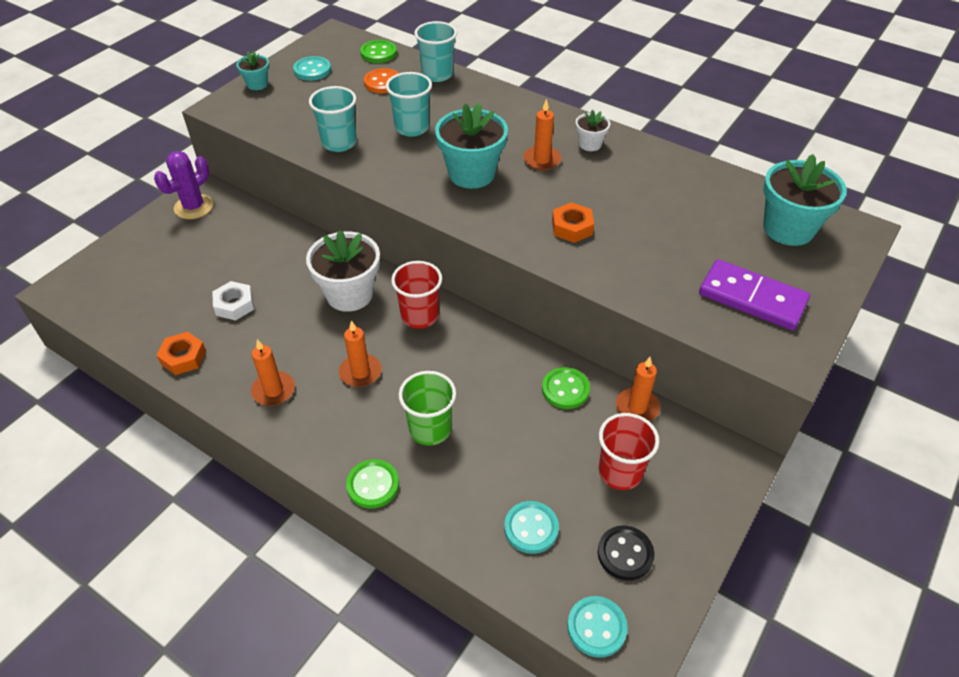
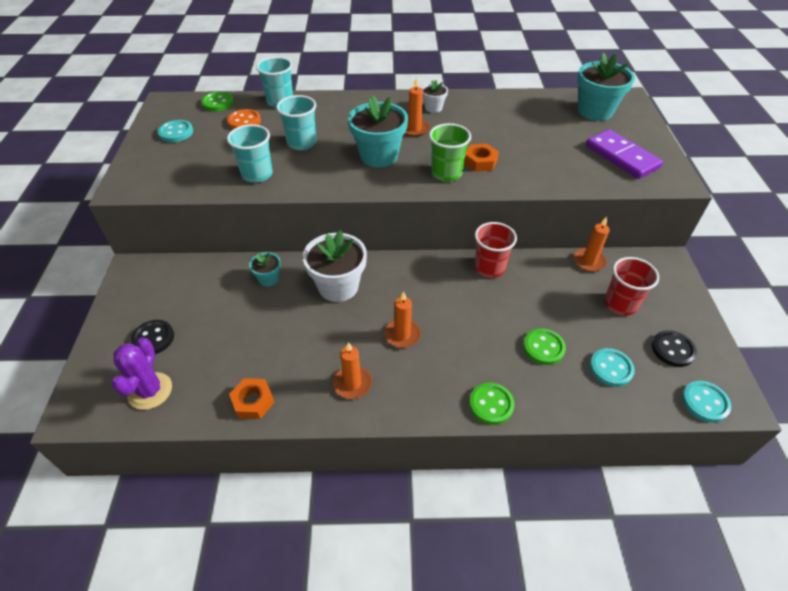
camera: 35 degrees left, 0 degrees up
(161, 260) = (153, 338): none -> black button
(194, 207) = (140, 285): purple cactus -> purple cactus (150, 391)
(234, 305) = (255, 340): white nut -> none
(257, 84) = (138, 159): turquoise flower pot -> turquoise flower pot (268, 279)
(419, 316) = (403, 276): red cup -> red cup (489, 268)
(430, 429) = (488, 345): green cup -> green cup (446, 173)
(565, 389) = (540, 273): green button -> green button (543, 347)
(752, 298) = (621, 157): purple domino -> purple domino turned 60 degrees clockwise

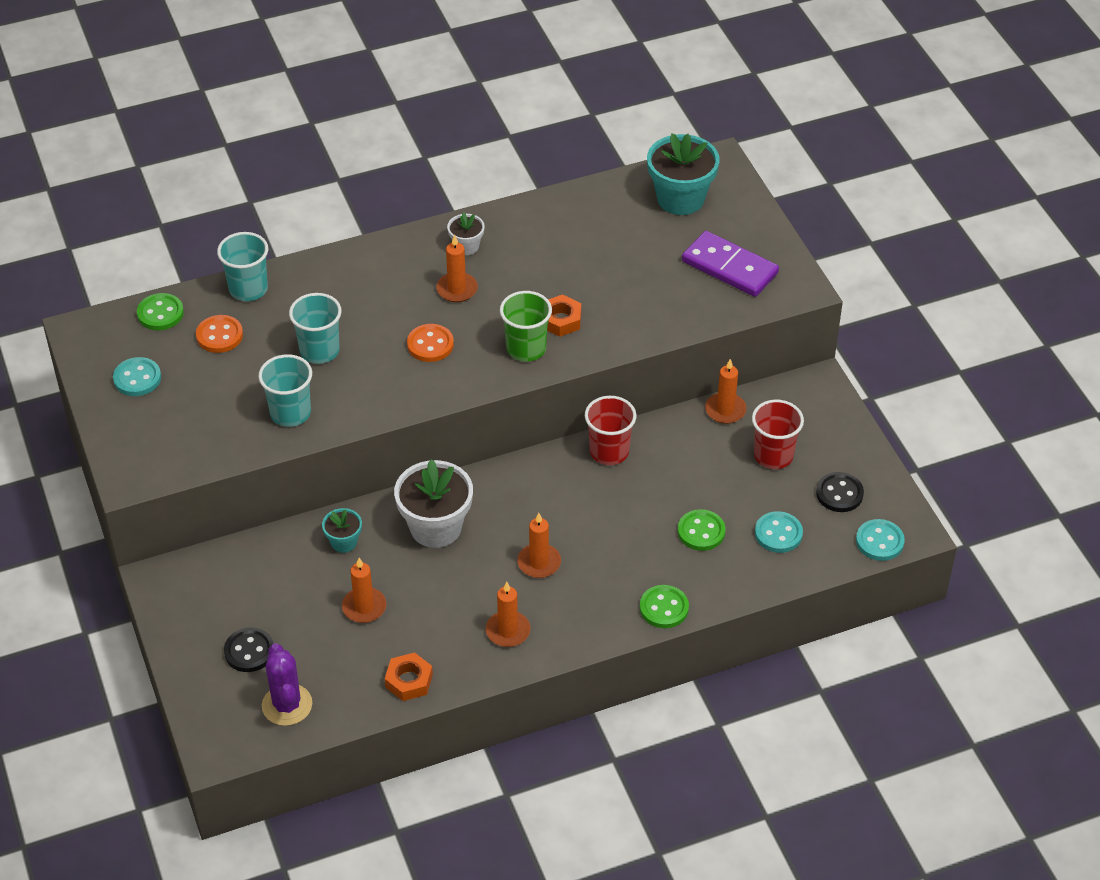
camera: 20 degrees left, 0 degrees up
(254, 330) = (364, 607): none -> orange candle
(379, 156) = (430, 344): turquoise flower pot -> orange button

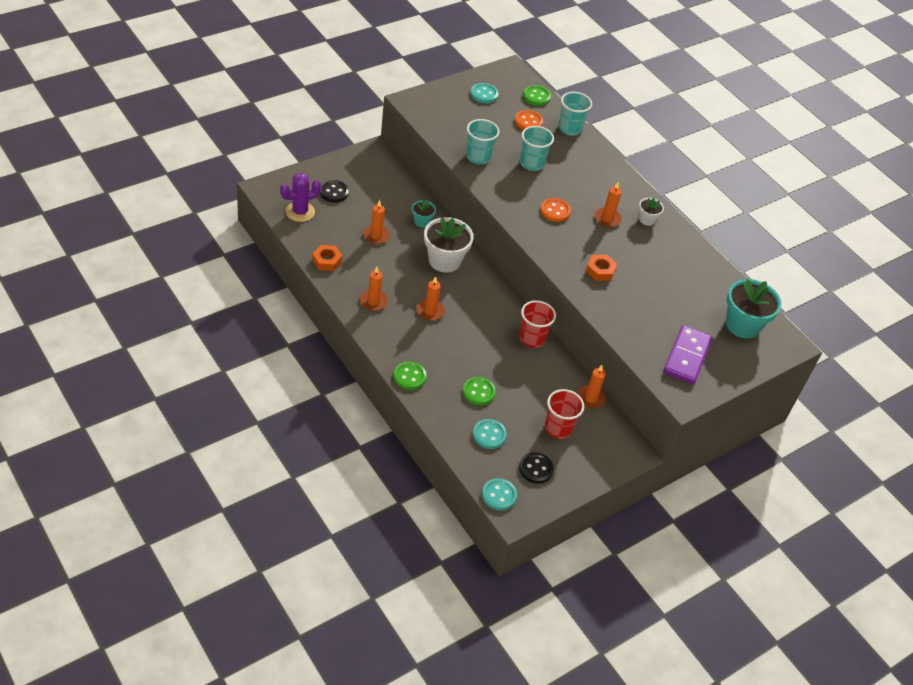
camera: 70 degrees right, 0 degrees up
(526, 349) = (568, 256): green cup -> none

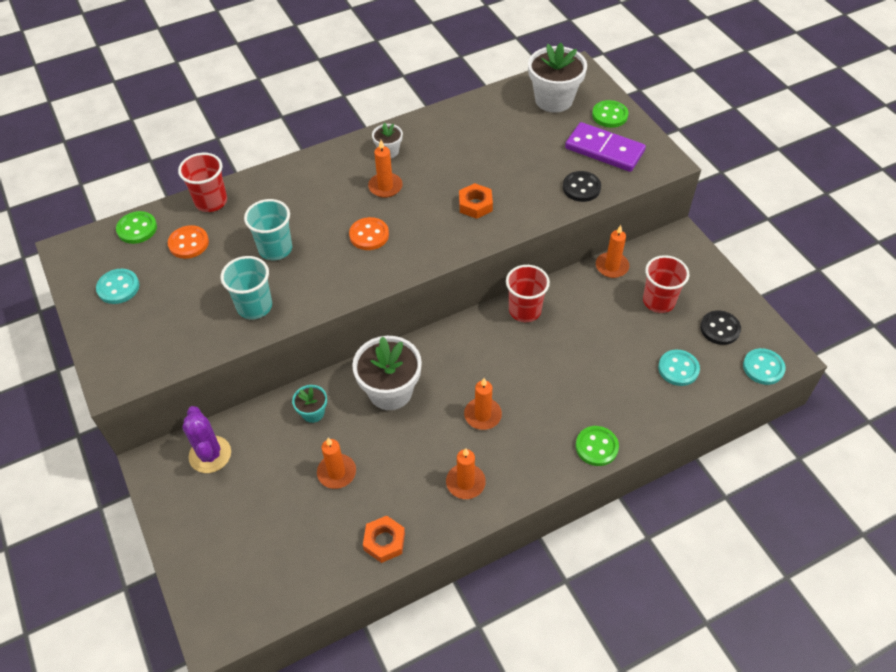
camera: 75 degrees left, 5 degrees up
(300, 212) = (276, 578): purple cactus -> purple cactus (210, 454)
(334, 192) = (238, 527): black button -> black button (581, 188)
(478, 392) = (614, 373): green button -> green button (609, 115)
(570, 129) = (211, 201): turquoise cup -> red cup
(742, 325) = (553, 100): turquoise flower pot -> white flower pot

